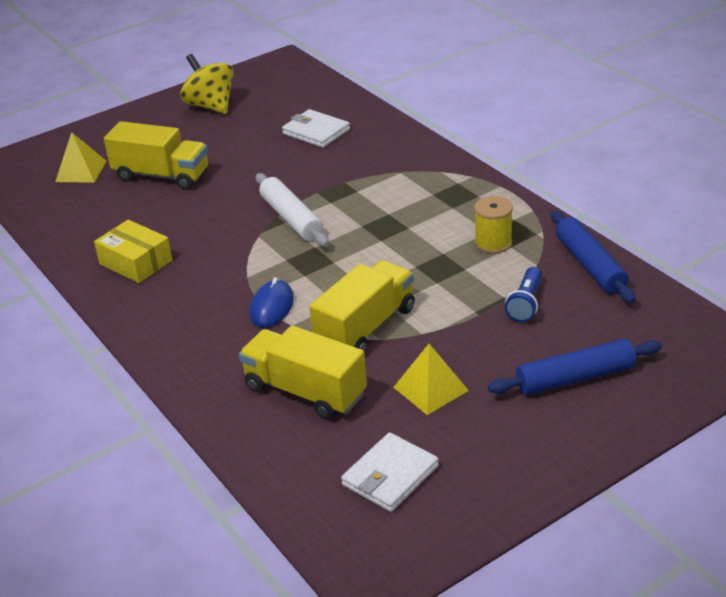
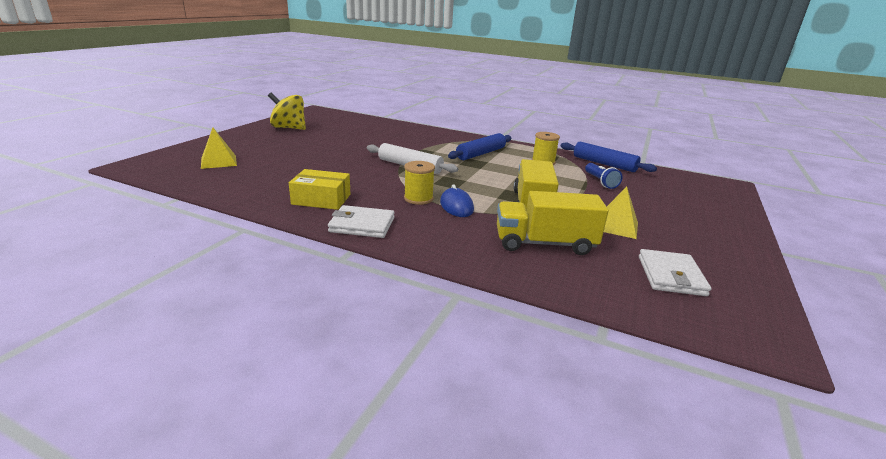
camera: 35 degrees left, 10 degrees down
(161, 176) = (289, 158): yellow truck -> none
(241, 284) = (418, 198): none -> yellow spool
(316, 132) = (374, 132): white wallet -> white wallet (362, 225)
(575, 377) = (678, 206): blue rolling pin -> blue rolling pin (481, 153)

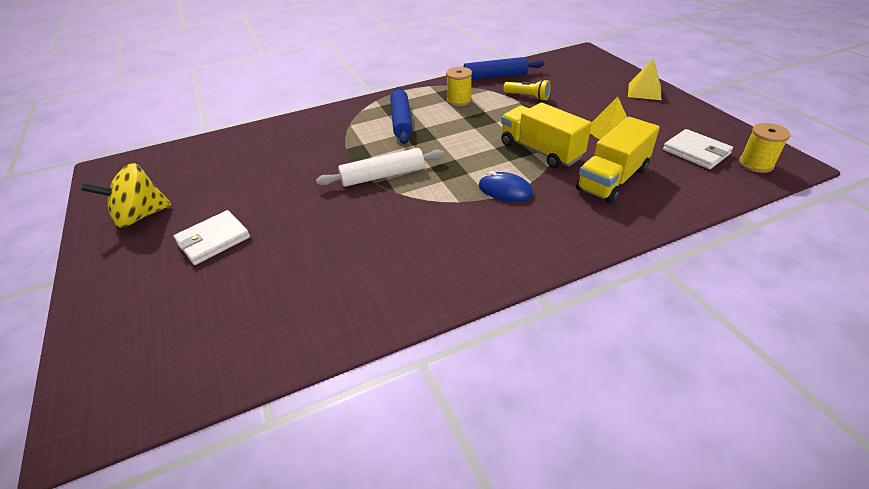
camera: 45 degrees left, 15 degrees up
(219, 161) = (184, 322): yellow pyramid -> yellow pyramid (644, 91)
(321, 199) = (405, 271): yellow box -> none
(362, 225) = (494, 265): white wallet -> white wallet (213, 240)
(418, 198) = (468, 205): yellow spool -> yellow spool (756, 164)
(600, 182) = (527, 97): blue flashlight -> yellow flashlight

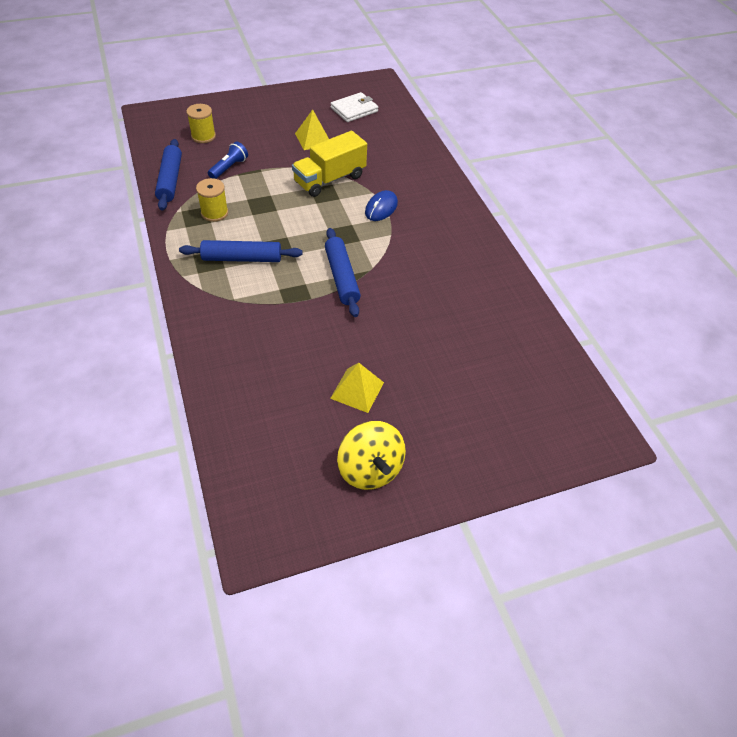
camera: 90 degrees left, 10 degrees up
(213, 240) = (418, 395): white wallet -> none
(383, 175) = (341, 277): white rolling pin -> blue rolling pin
(527, 97) = (229, 168): yellow flashlight -> blue flashlight
(612, 179) = (379, 154): yellow truck -> none
(644, 91) = (251, 104): yellow pyramid -> yellow pyramid (357, 390)
(756, 164) = (376, 92): yellow spool -> yellow spool (203, 136)

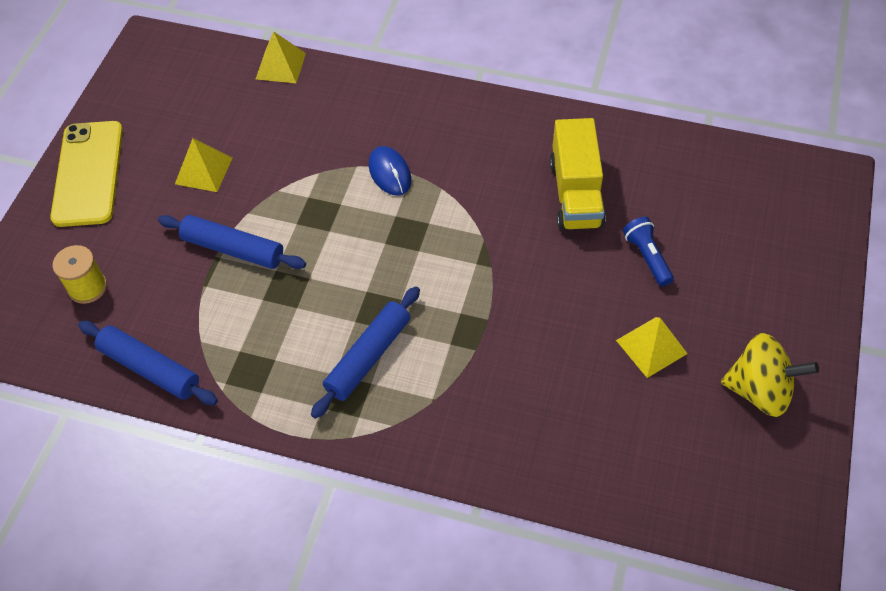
camera: 50 degrees left, 5 degrees up
(214, 213) = (259, 347): yellow spool -> none
(229, 168) = (182, 289): blue flashlight -> blue flashlight (647, 257)
(274, 103) = (88, 173): none -> yellow phone
(329, 179) = (297, 195): yellow truck -> yellow truck (575, 193)
(341, 277) = (475, 272): blue rolling pin -> blue rolling pin (233, 249)
(354, 110) = (183, 98): white wallet -> none
(414, 132) = (281, 66): none -> yellow pyramid

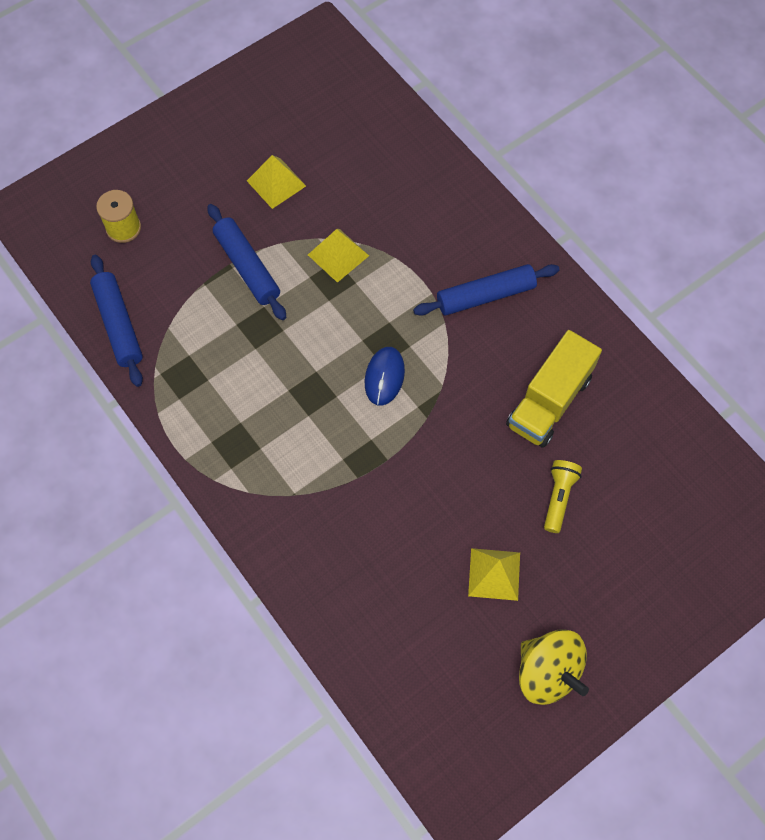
camera: 35 degrees right, 10 degrees up
(88, 173) = (192, 129): yellow phone -> none
(281, 66) = (407, 124): yellow pyramid -> yellow pyramid (338, 255)
(368, 357) = (275, 426): blue rolling pin -> blue rolling pin (485, 296)
(390, 173) = (415, 281): blue mouse -> blue mouse (384, 377)
(647, 257) = (558, 497): blue flashlight -> yellow flashlight

